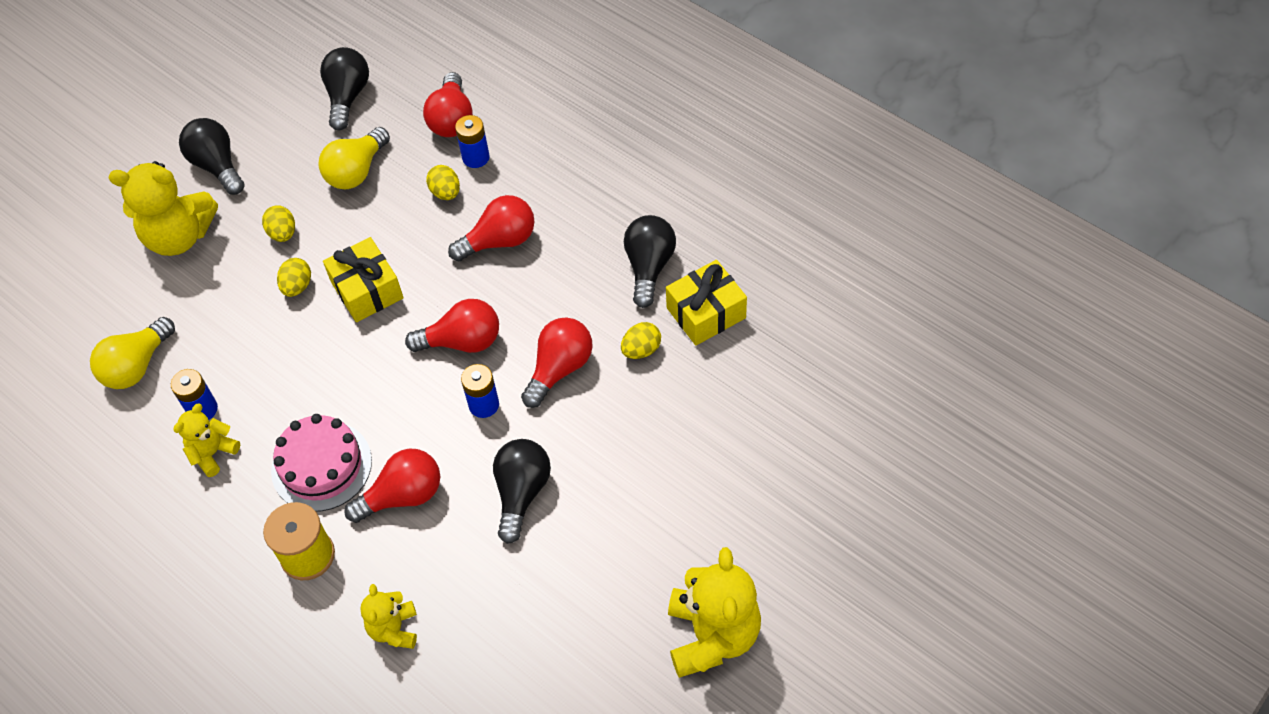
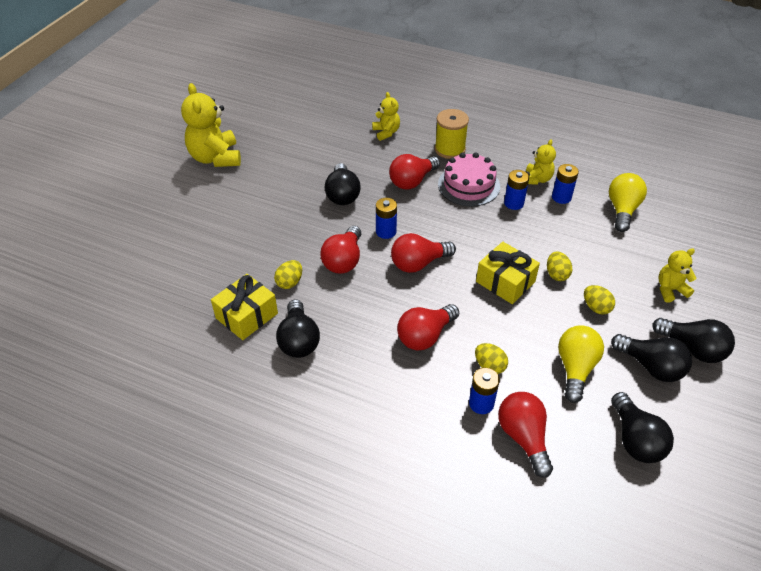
camera: 160 degrees right, 10 degrees down
(179, 236) = (670, 290): yellow teddy bear -> yellow teddy bear, size x0.55
(276, 157) = (651, 366): none -> black light bulb
(277, 414) = (513, 203): none -> blue battery

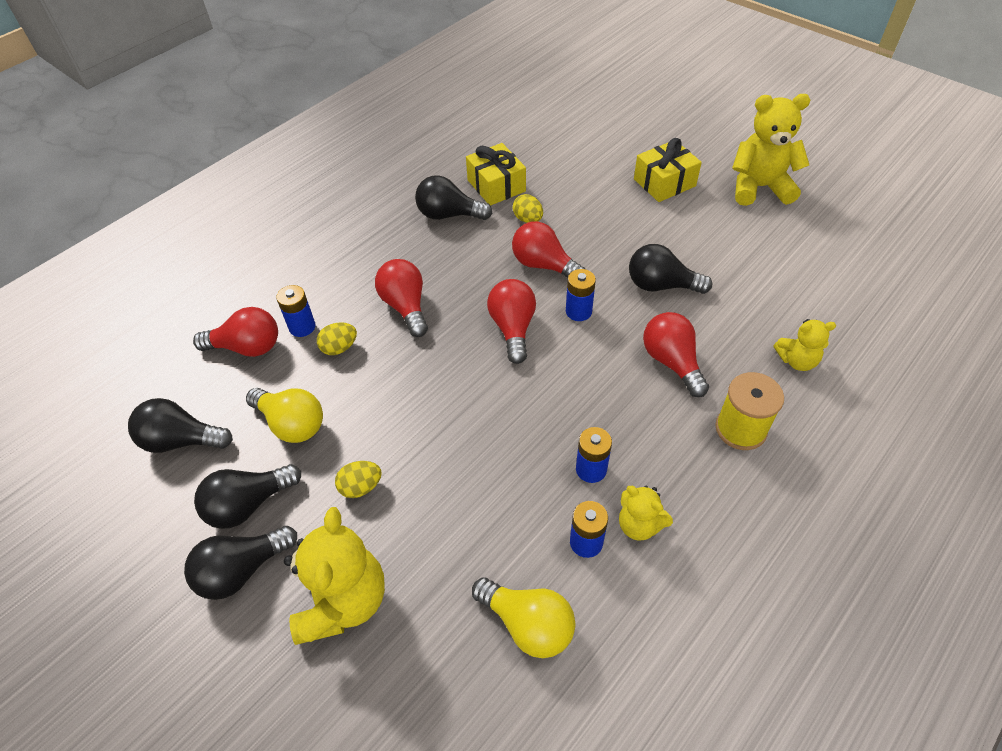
camera: 110 degrees right, 5 degrees up
(468, 185) = (647, 426): pink cake -> none
(505, 282) = (447, 404): yellow gift -> yellow gift (664, 182)
(556, 274) = (434, 466): yellow egg -> none
(670, 290) = (343, 601): yellow teddy bear -> yellow teddy bear, size x1.82

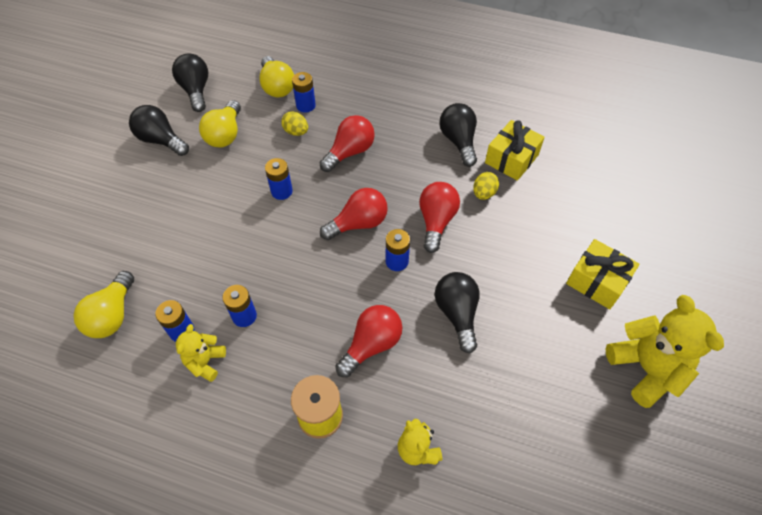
camera: 65 degrees right, 5 degrees up
(242, 570) = (117, 157): black light bulb -> none
(247, 347) = (277, 87): red light bulb -> yellow light bulb
(343, 601) = (108, 212): yellow teddy bear -> none
(361, 487) = (189, 188): yellow egg -> none
(426, 386) = (281, 191): none -> blue battery

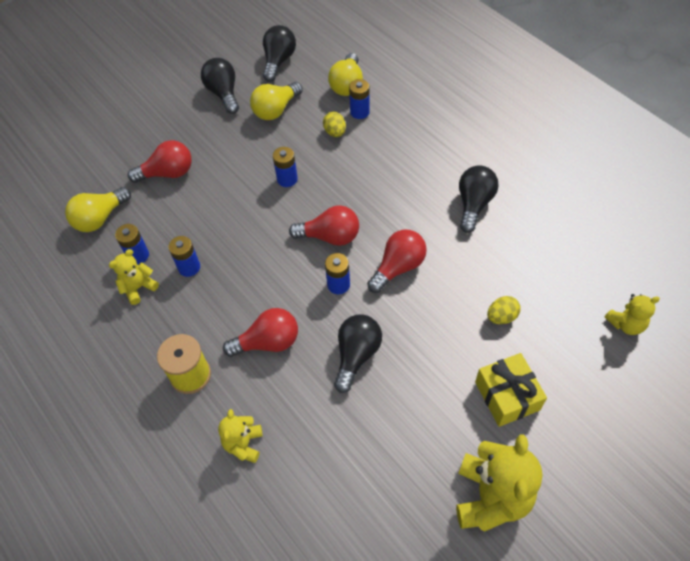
camera: 35 degrees right, 0 degrees up
(350, 152) = (368, 170): red light bulb -> red light bulb (168, 173)
(484, 193) = (461, 263): yellow egg -> yellow egg (501, 317)
(511, 159) = (513, 244): yellow gift -> none
(636, 181) = (626, 324): none -> yellow teddy bear

